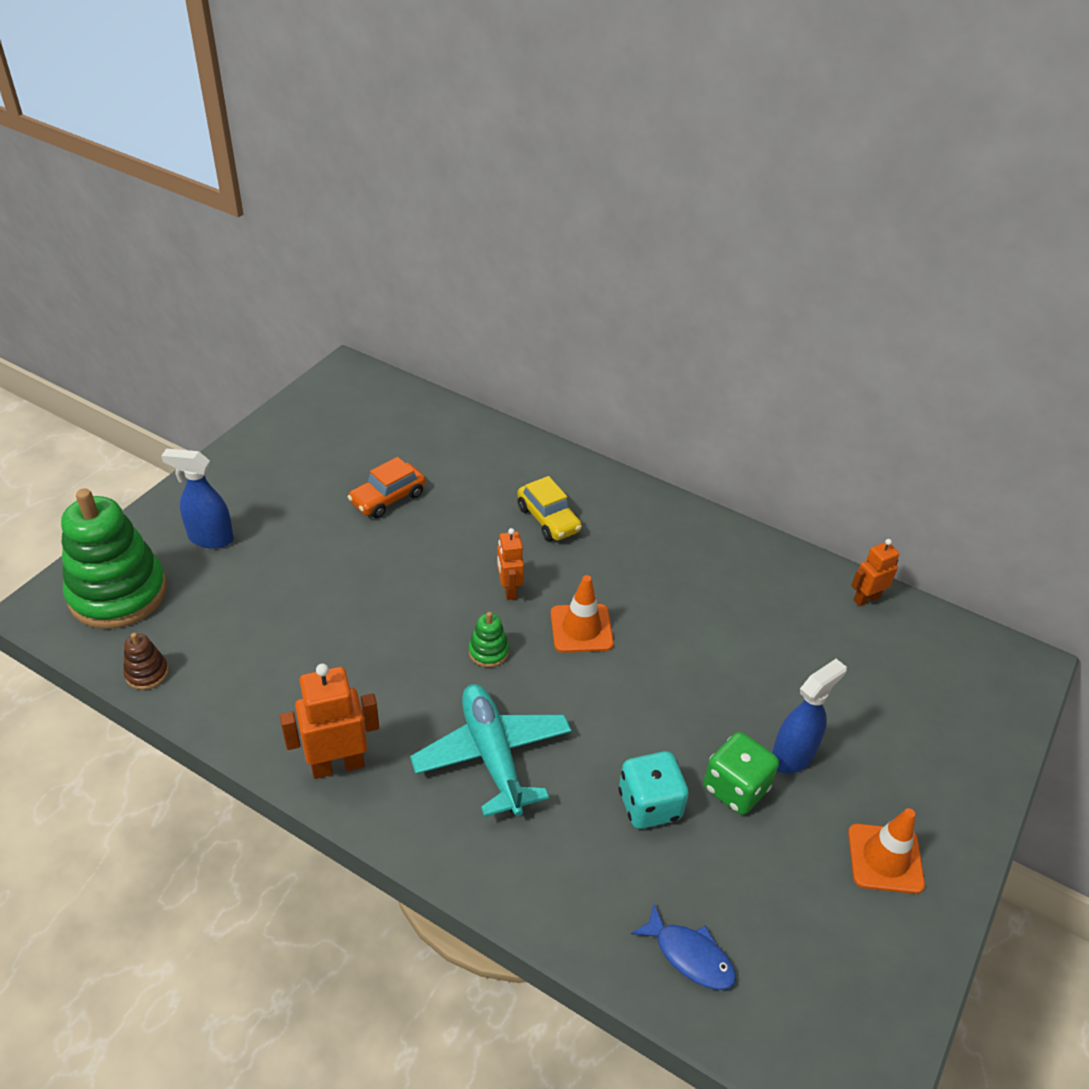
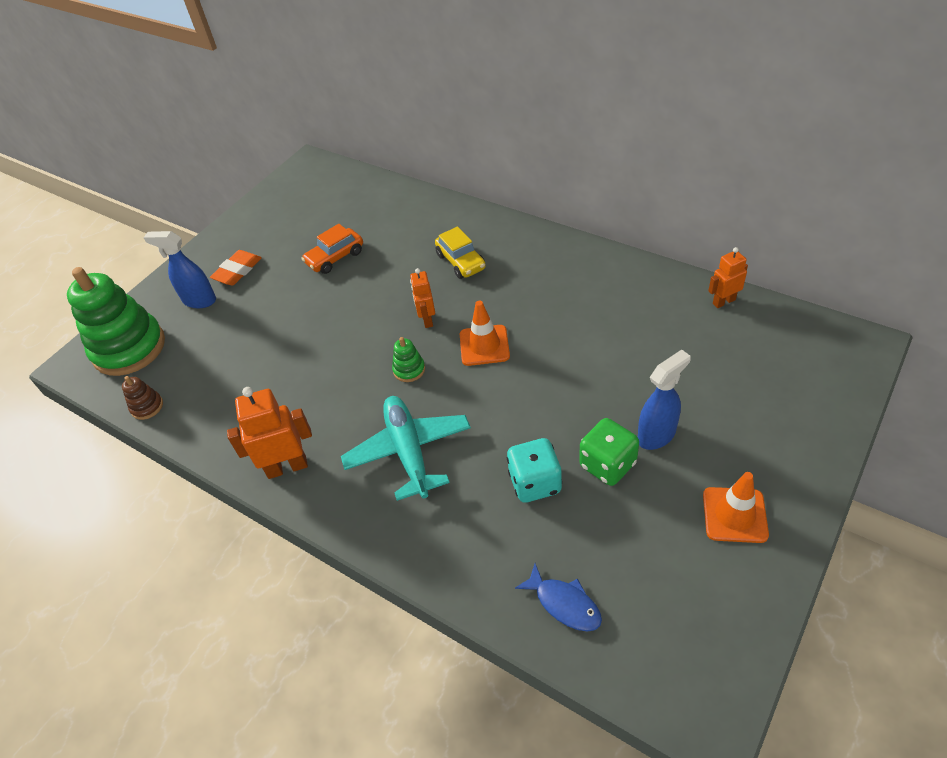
camera: 10 degrees right, 5 degrees up
(260, 503) = (237, 271): none -> orange eraser

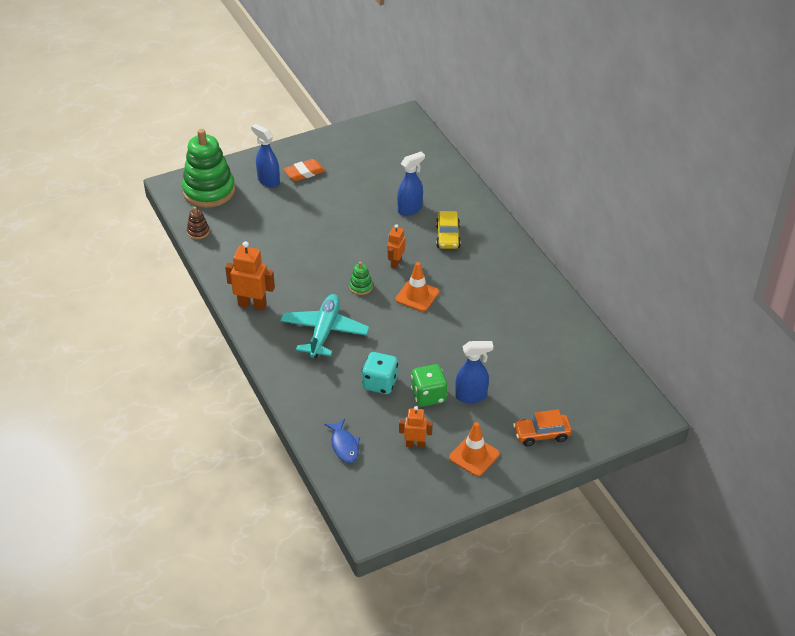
camera: 25 degrees right, 5 degrees down
(335, 257) = (371, 194): orange car -> orange car (541, 434)
(393, 252) = (410, 209): none -> blue spray bottle
(723, 301) = (590, 346): orange robot -> orange robot (415, 444)

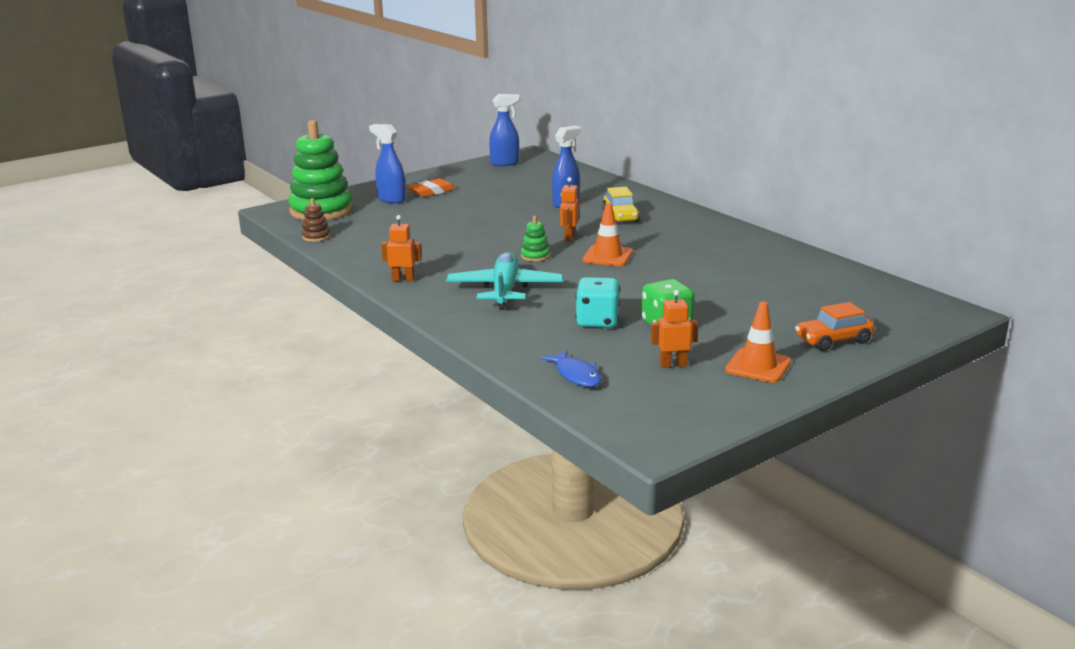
camera: 10 degrees left, 20 degrees down
(252, 305) = (403, 279): orange robot -> orange robot, size x0.62
(471, 396) = (722, 320): blue spray bottle -> blue spray bottle (505, 163)

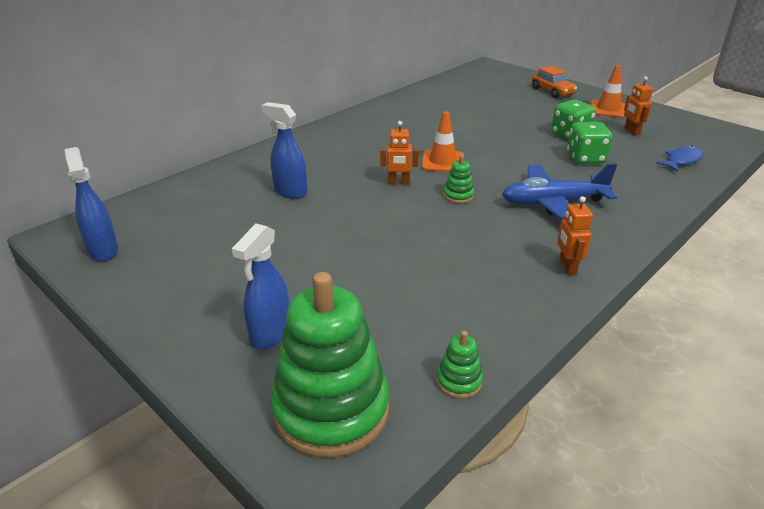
camera: 100 degrees left, 10 degrees up
(316, 237) = (459, 381): brown stacking toy -> green stacking toy
(431, 192) = (233, 299): orange eraser -> none
(505, 290) = (553, 203): turquoise plane -> blue plane
(597, 321) = (585, 158): turquoise dice -> green dice
(620, 216) = (331, 161): yellow car -> none

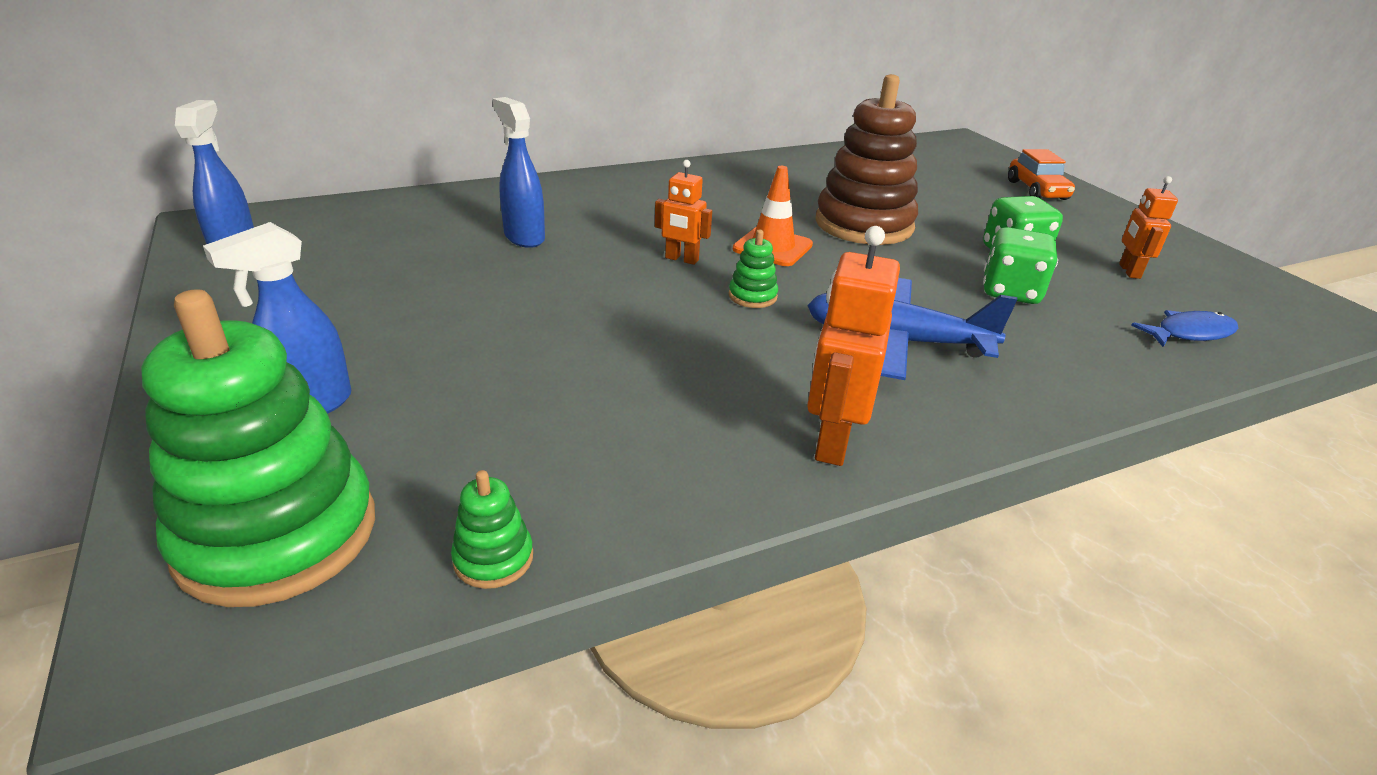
camera: 20 degrees right, 0 degrees up
(480, 135) = (864, 224): none -> brown stacking toy
(567, 267) = (832, 441): orange robot -> orange robot, size x1.62
(608, 109) = (1113, 232): orange traffic cone -> none

